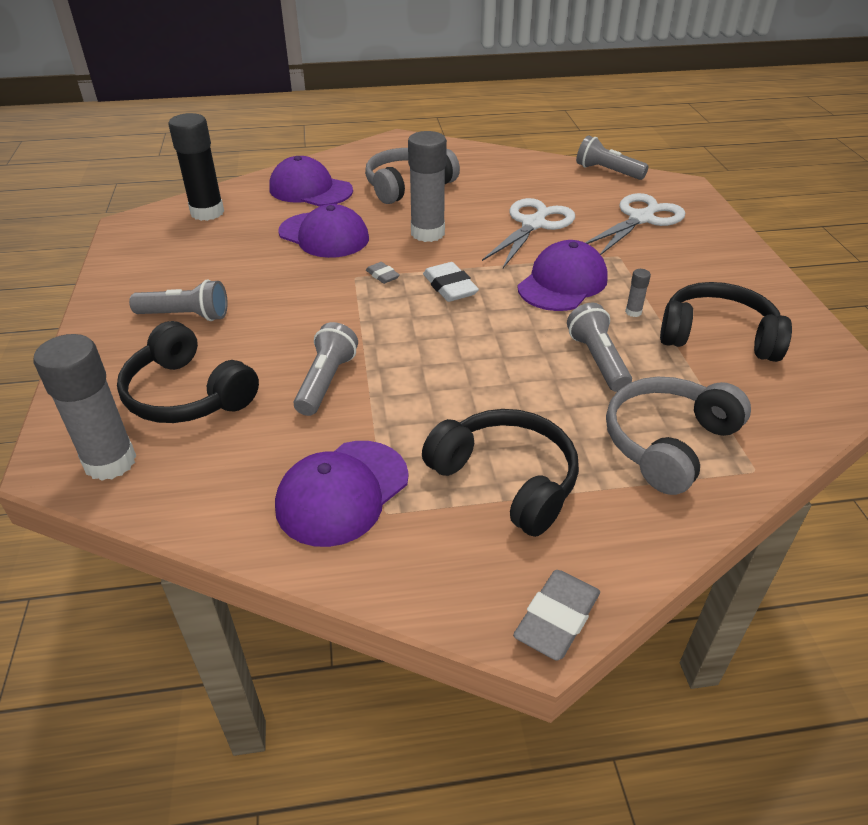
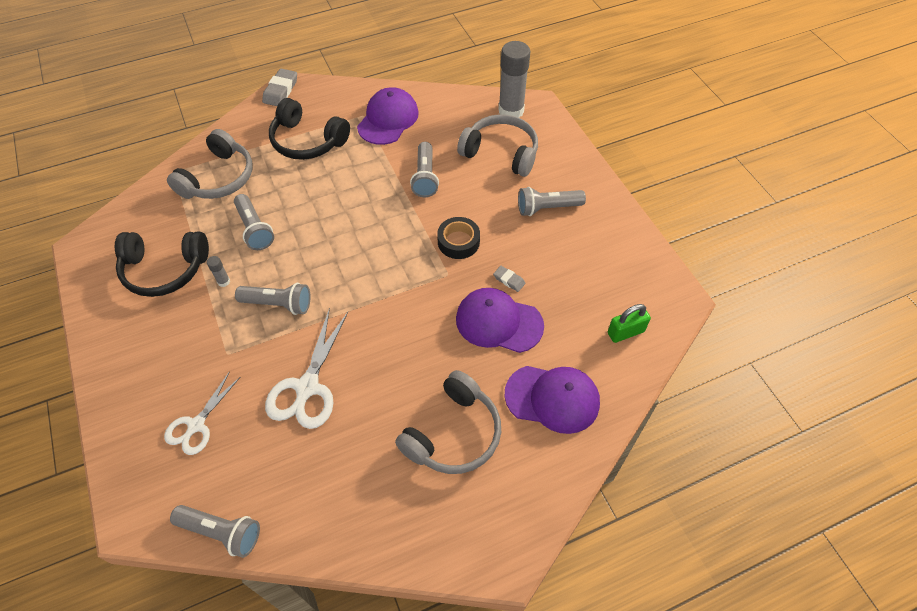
camera: 165 degrees right, 15 degrees up
(188, 394) = (501, 153): black headphones -> grey headphones
(207, 212) = (625, 332): black glue stick -> green padlock
(324, 302) = (458, 242): none -> black tape
(382, 275) = (426, 280): grey eraser -> grey eraser (509, 280)
(427, 233) = (406, 348): grey glue stick -> none
(450, 287) = (369, 279): white eraser -> none
(562, 283) = (278, 304): purple cap -> grey flashlight
(641, 219) = (196, 425): white scissors -> white scissors, size x0.66

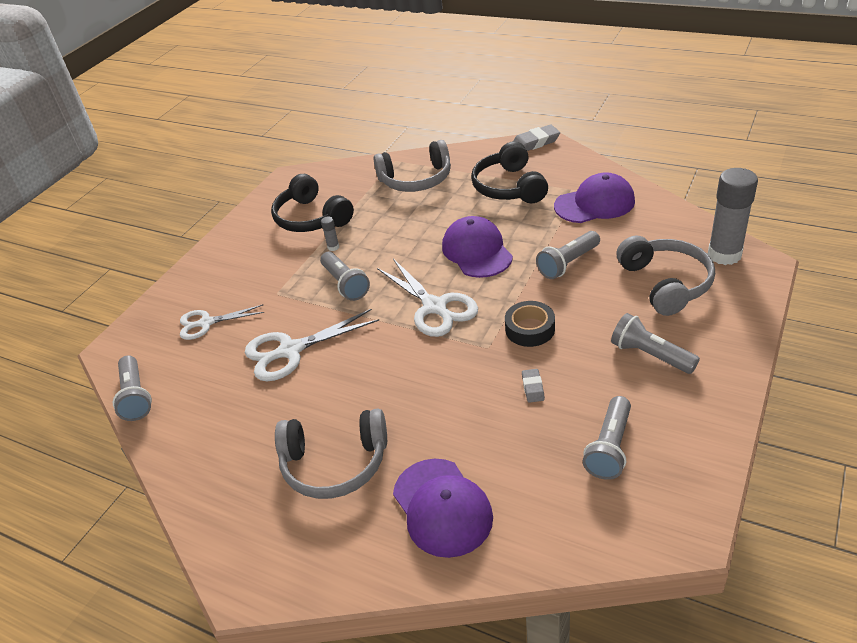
camera: 55 degrees right, 15 degrees down
(254, 229) = (395, 226): grey flashlight -> grey flashlight (609, 447)
(374, 272) = (434, 307): none -> white scissors
(498, 322) = (479, 413): purple cap -> purple cap (476, 251)
(625, 332) = (584, 513): green padlock -> none

